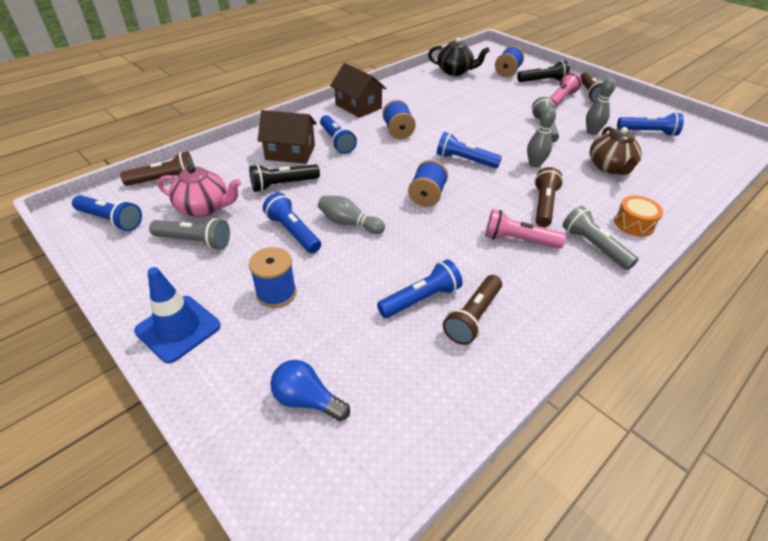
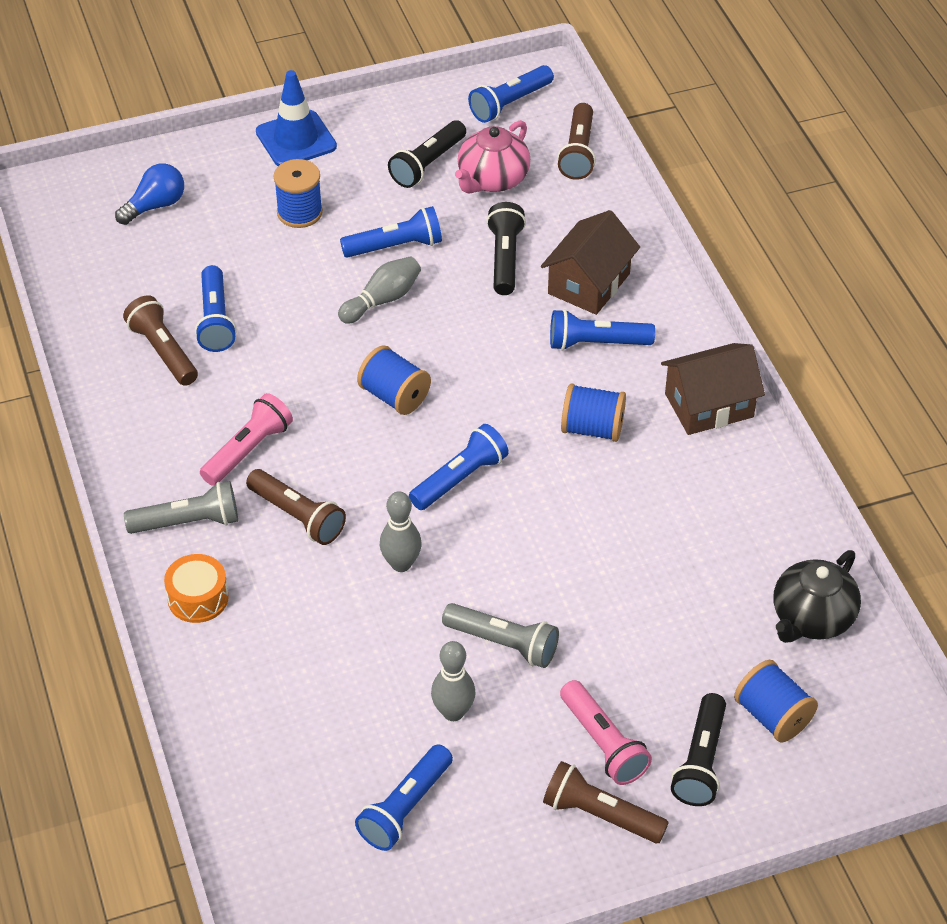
camera: 115 degrees right, 5 degrees up
(194, 241) = (427, 164): grey flashlight -> black flashlight
(610, 167) = (336, 663): brown teapot -> none

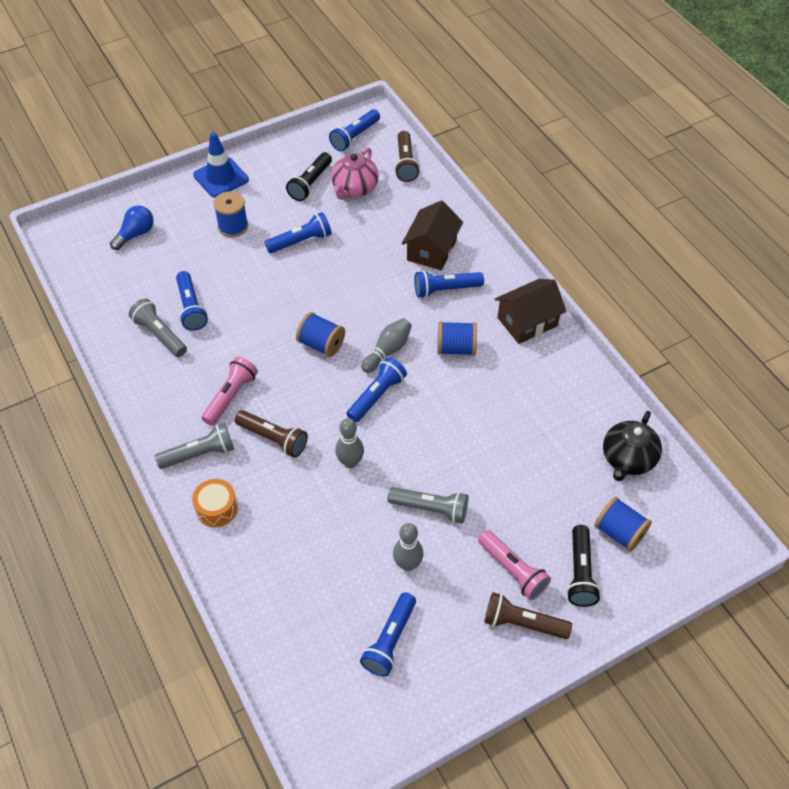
camera: 10 degrees left, 5 degrees up
(163, 351) = (160, 335): brown flashlight -> grey flashlight
(382, 300) = (299, 279): grey bowling pin -> grey bowling pin (387, 351)
(505, 259) = (374, 240): black flashlight -> none

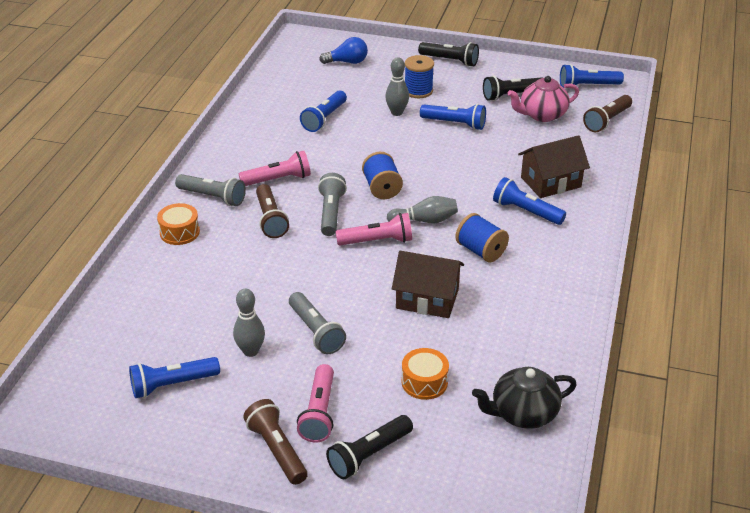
camera: 45 degrees right, 15 degrees down
(160, 335) = (283, 121): grey flashlight -> grey flashlight (331, 213)
(221, 177) = (450, 61): blue traffic cone -> black flashlight
(350, 462) = (301, 266): grey bowling pin -> grey bowling pin (397, 112)
(377, 396) = (377, 241): blue flashlight -> pink flashlight
(527, 322) = (567, 270): brown house -> brown house (427, 299)
(546, 487) = (424, 382): none -> orange drum
(619, 532) = (441, 454): blue spool -> none

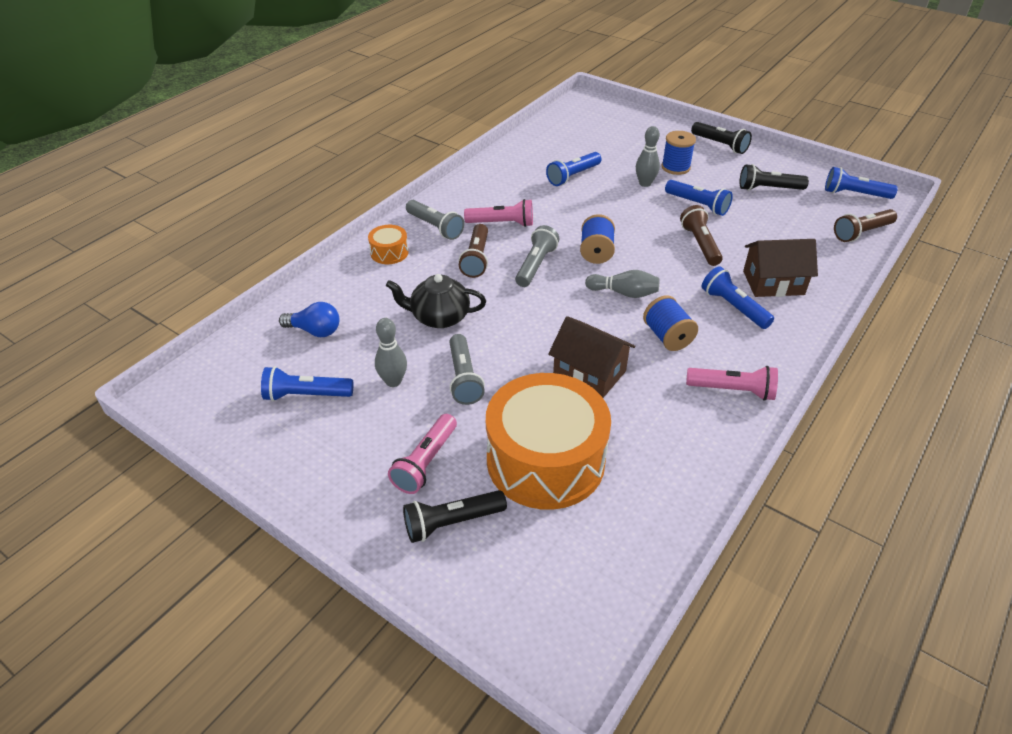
camera: 20 degrees right, 5 degrees up
(277, 450) = (366, 489): brown flashlight -> brown flashlight (700, 244)
(347, 62) = (619, 129): blue light bulb -> blue light bulb (315, 331)
(377, 241) = (567, 302): pink flashlight -> pink flashlight (732, 390)
(424, 382) = (545, 460): orange drum -> orange drum, size x2.37
(523, 413) = (634, 525): black teapot -> black teapot (439, 317)
(542, 115) = (793, 213): pink teapot -> none

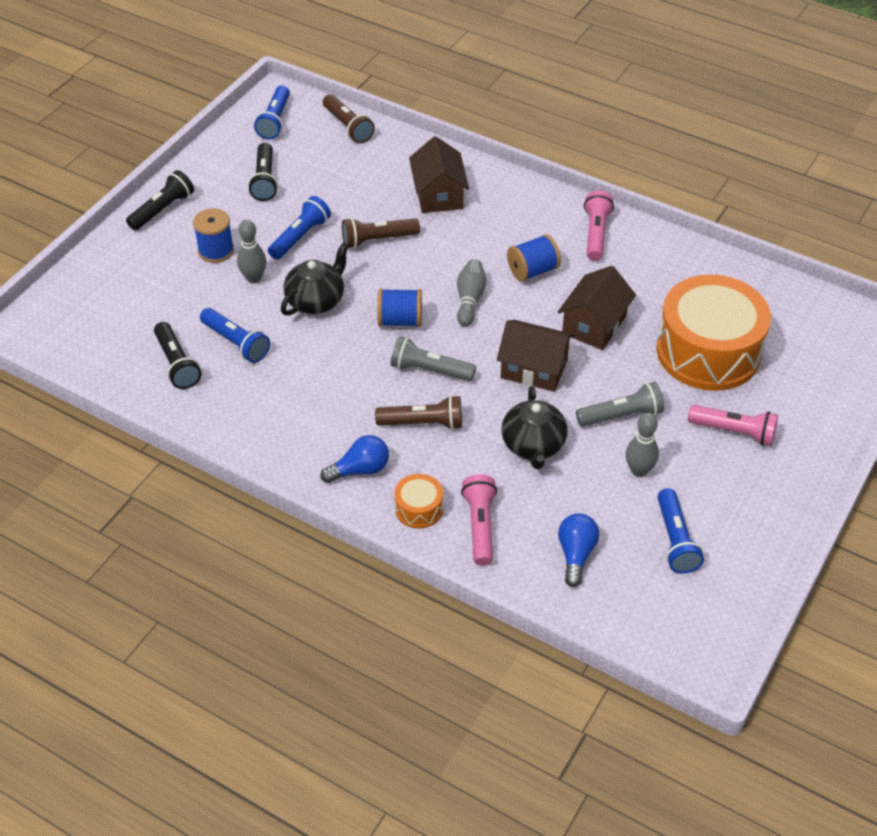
camera: 95 degrees left, 5 degrees up
(435, 227) = (360, 470): grey flashlight -> blue light bulb
(452, 522) = (791, 407): black flashlight -> black flashlight (177, 364)
(502, 223) = (348, 405): pink flashlight -> pink flashlight (480, 526)
(532, 326) = (534, 368): none -> brown house
(620, 211) = (316, 300): none -> black teapot
(733, 307) = (481, 224): blue flashlight -> none

